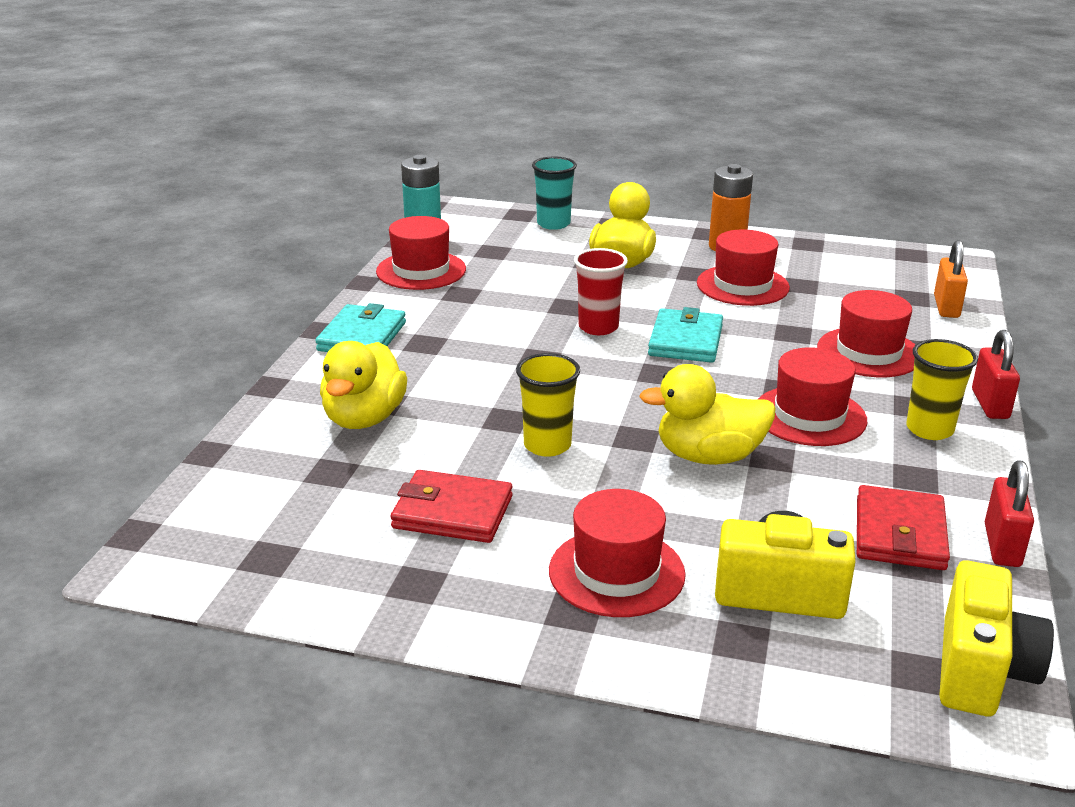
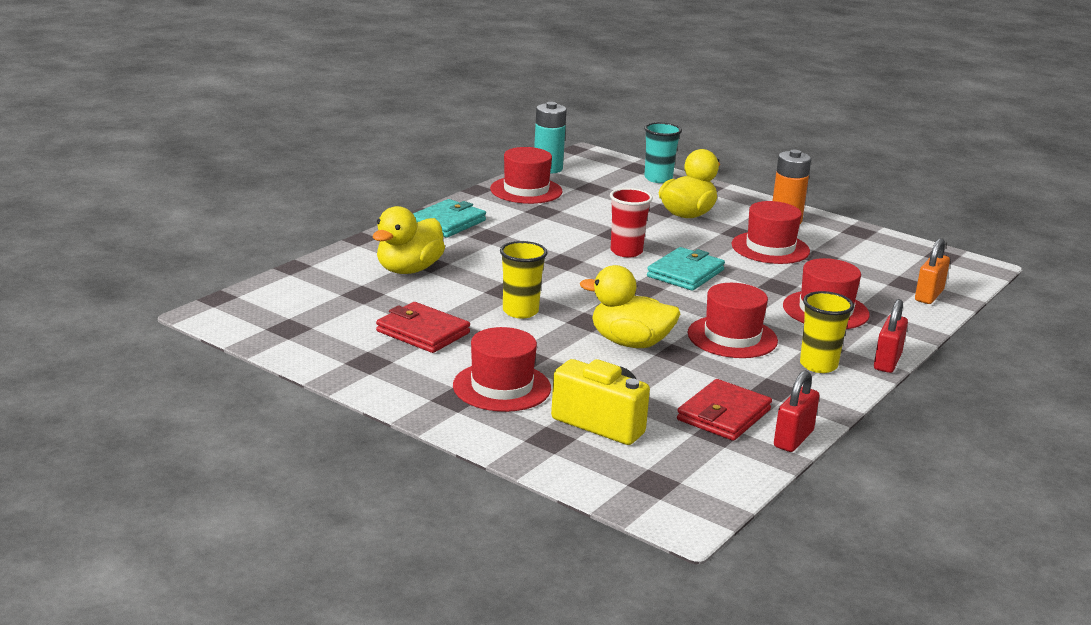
camera: 20 degrees right, 5 degrees down
(981, 670) = (698, 493): yellow camera -> none

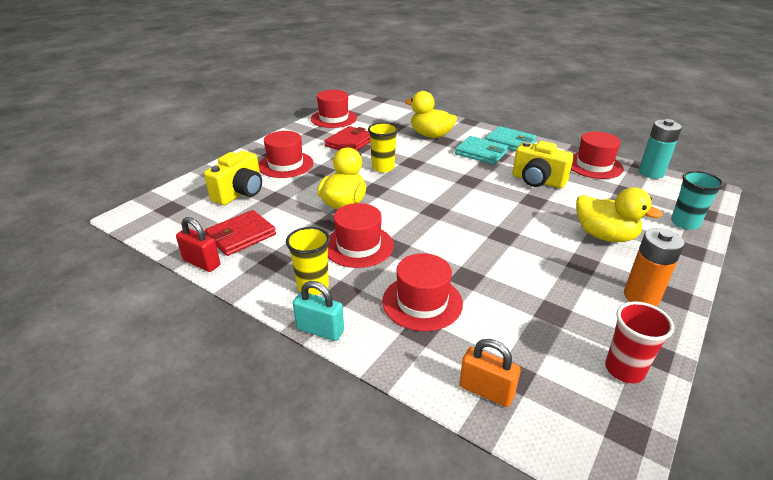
camera: 90 degrees right, 10 degrees up
(566, 224) = (537, 181): none -> yellow camera
(626, 252) = (500, 204): red cup -> red cup (624, 370)
(685, 273) = (471, 230): turquoise wallet -> turquoise wallet (481, 153)
(723, 415) = (241, 235): red wallet -> red wallet turned 75 degrees counterclockwise
(770, 248) = (555, 280): red hat -> red hat (333, 118)
(887, 362) = (320, 330): red padlock -> turquoise padlock

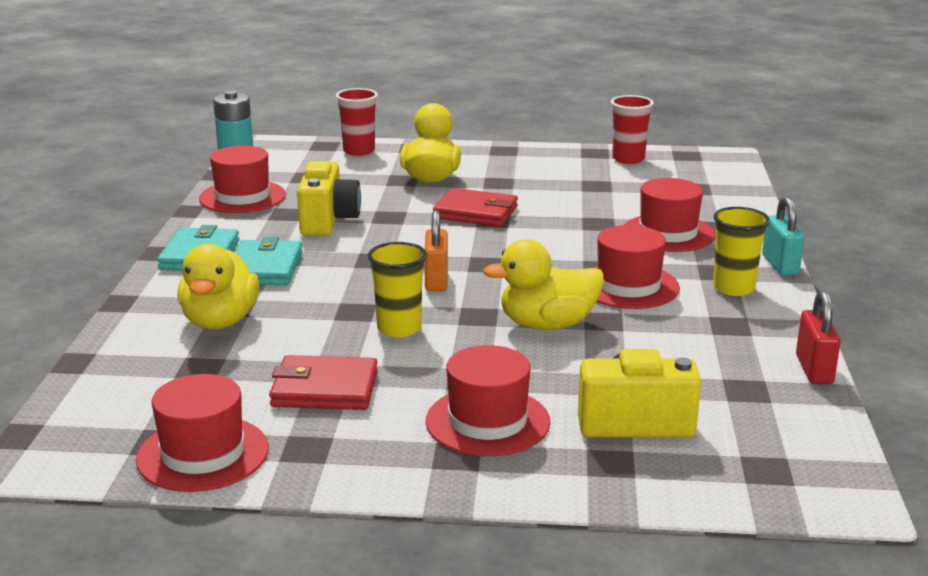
camera: 120 degrees left, 10 degrees down
(241, 235) = (726, 368): red wallet -> red wallet (475, 212)
(486, 391) = (726, 193): orange padlock -> orange padlock (436, 280)
(641, 297) = (523, 159): orange battery -> none
(684, 223) = (359, 151): turquoise cup -> red cup

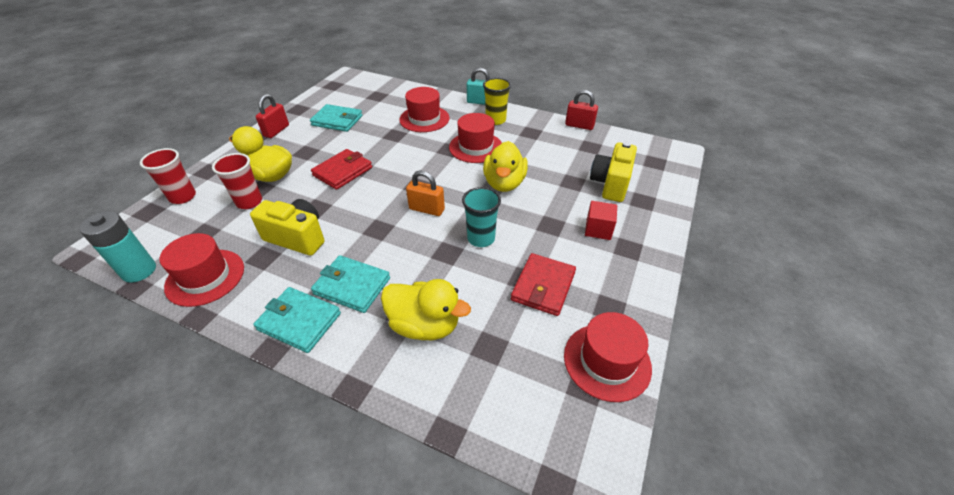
camera: 70 degrees left, 20 degrees up
(399, 328) = (481, 238): yellow cup -> turquoise cup
(487, 421) = (598, 229): red hat -> red cube
(529, 155) = (276, 131): none -> red padlock
(593, 180) = (337, 120): none -> turquoise wallet
(628, 159) = (319, 102): red cup -> red cup (249, 202)

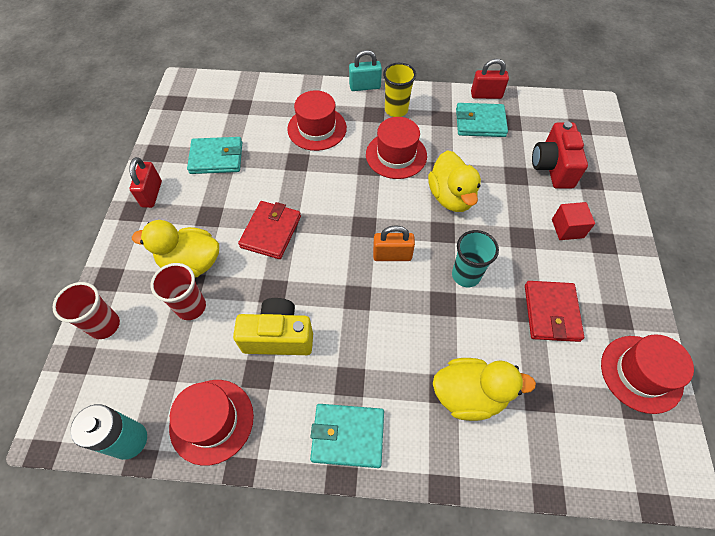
camera: 20 degrees left, 15 degrees up
(352, 286) = (374, 376): turquoise wallet -> turquoise wallet (480, 122)
(610, 184) = (552, 167): yellow camera -> red camera

